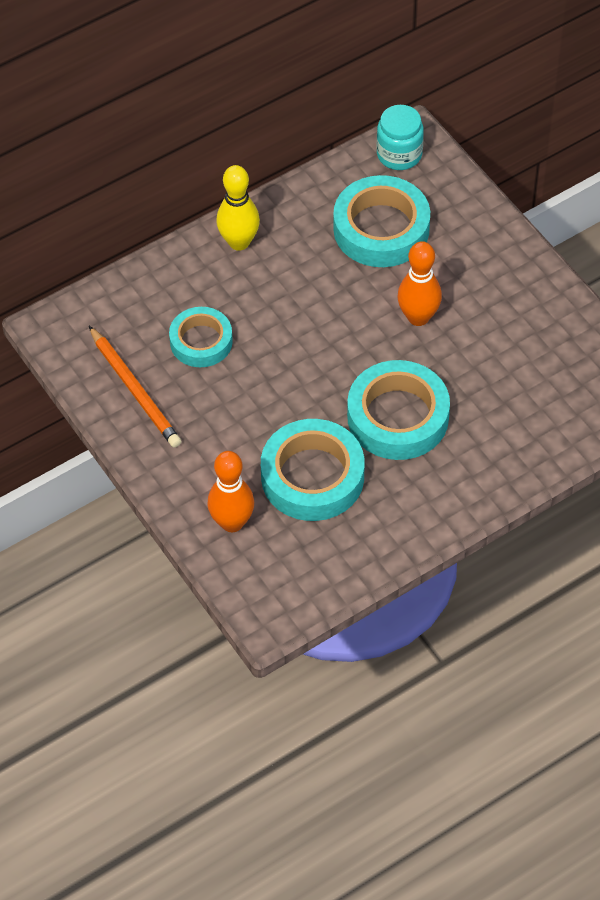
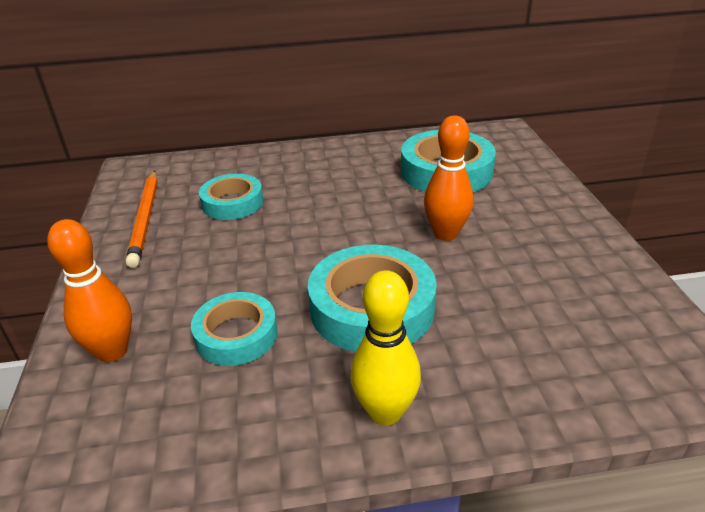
camera: 25 degrees right, 20 degrees down
(239, 242) = (319, 155): yellow bowling pin -> yellow bowling pin (385, 412)
(312, 476) = (236, 335): turquoise tape -> turquoise tape, size x0.63
(399, 154) = (488, 136): turquoise jar -> none

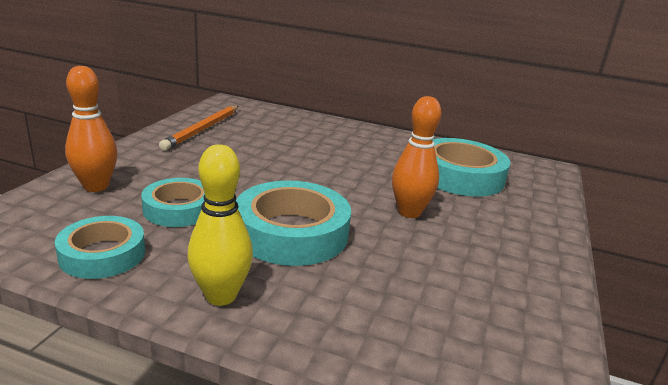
camera: 25 degrees right, 10 degrees down
(232, 203) = (269, 140): turquoise tape -> turquoise tape (102, 254)

